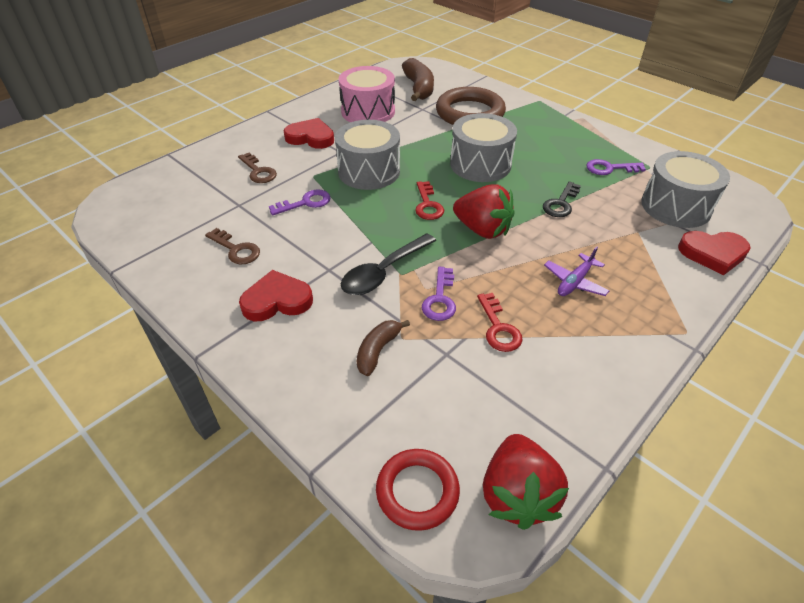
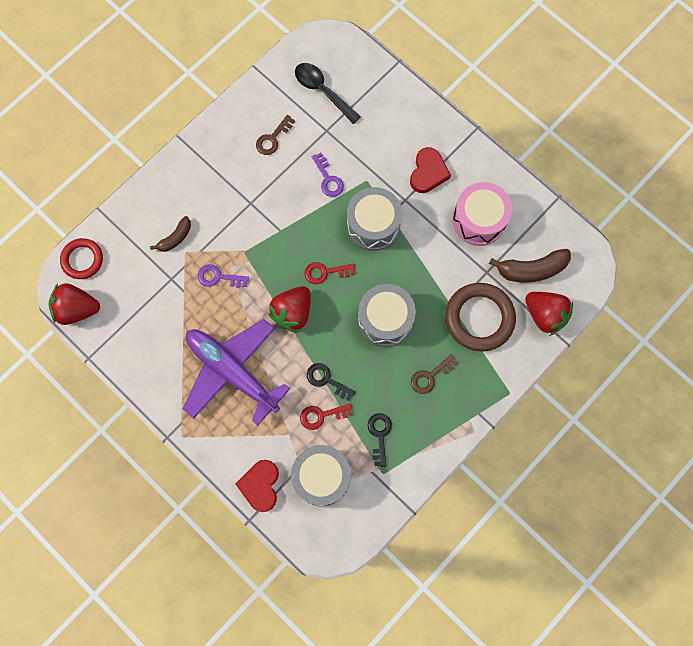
camera: 90 degrees right, 30 degrees up
(258, 171) = (372, 137): brown key -> brown key (430, 376)
(277, 300) = (221, 173): red heart -> none
(378, 350) = (175, 238): brown banana -> brown banana turned 105 degrees clockwise
(383, 272) = (246, 240): black spoon -> black spoon (322, 91)
(462, 83) = (545, 315): none -> red strawberry
(498, 328) = (191, 313): red key -> red key (321, 415)
(574, 282) = (232, 371): purple plane -> purple plane, size x2.43
(610, 168) = (379, 435): purple key -> black key

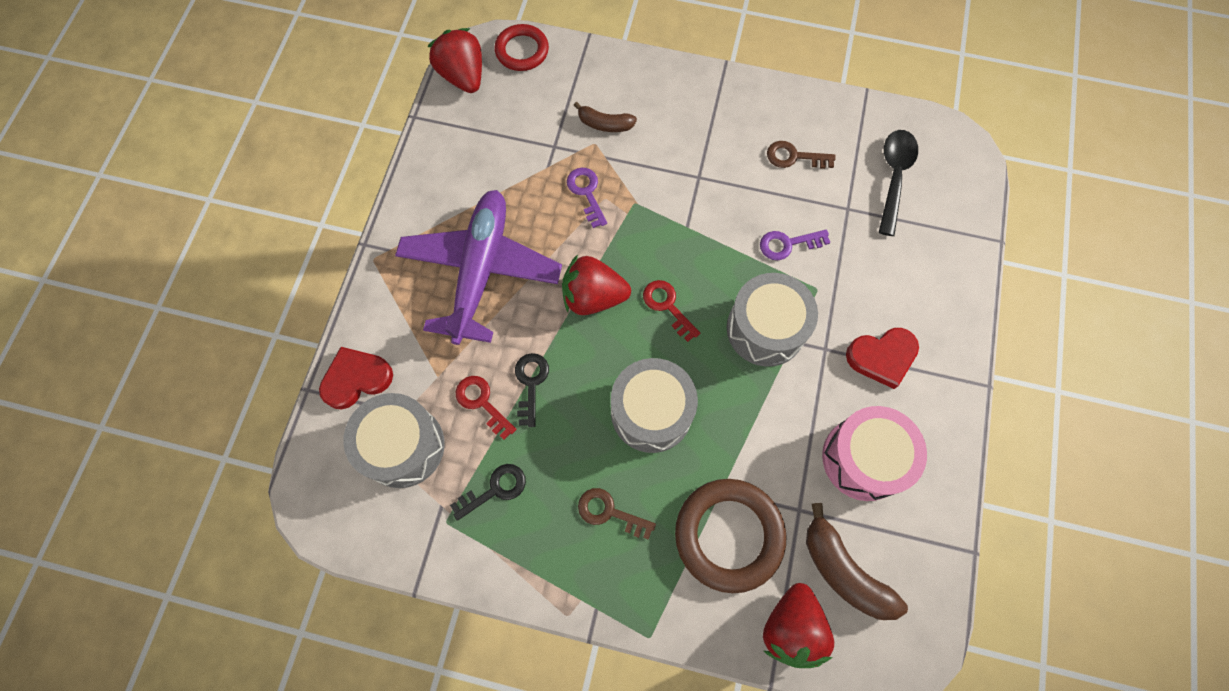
camera: 60 degrees right, 5 degrees down
(328, 179) = (788, 244): purple key -> purple key turned 45 degrees clockwise

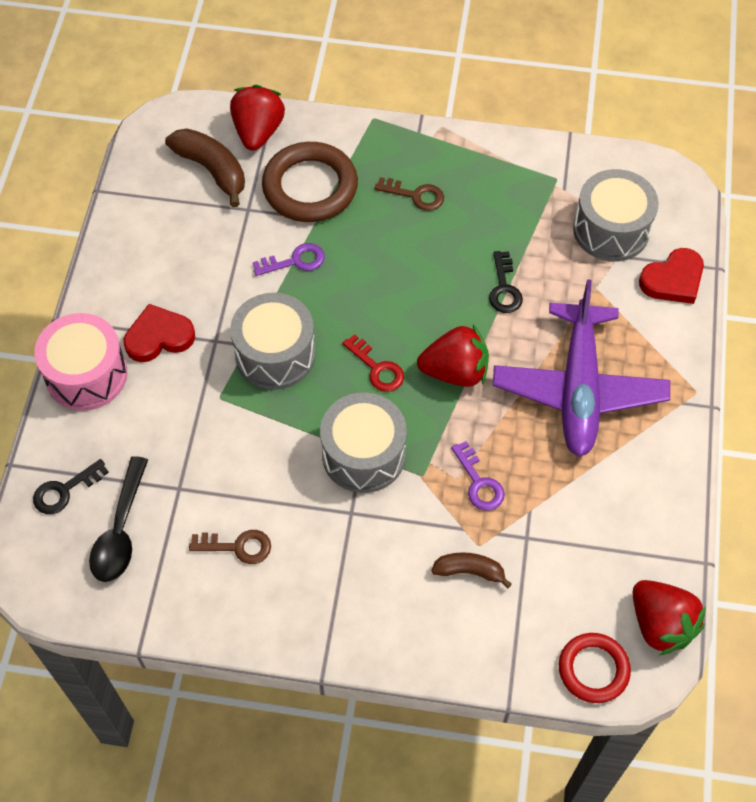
camera: 175 degrees right, 10 degrees down
(482, 403) = (547, 269): red key -> none
(495, 489) = (519, 204): black key -> black key (65, 490)
(651, 412) = (385, 273): grey drum -> grey drum (363, 454)
(788, 244) = (249, 442): purple key -> purple key (295, 261)
(863, 459) = (186, 251): pink drum -> pink drum (86, 375)

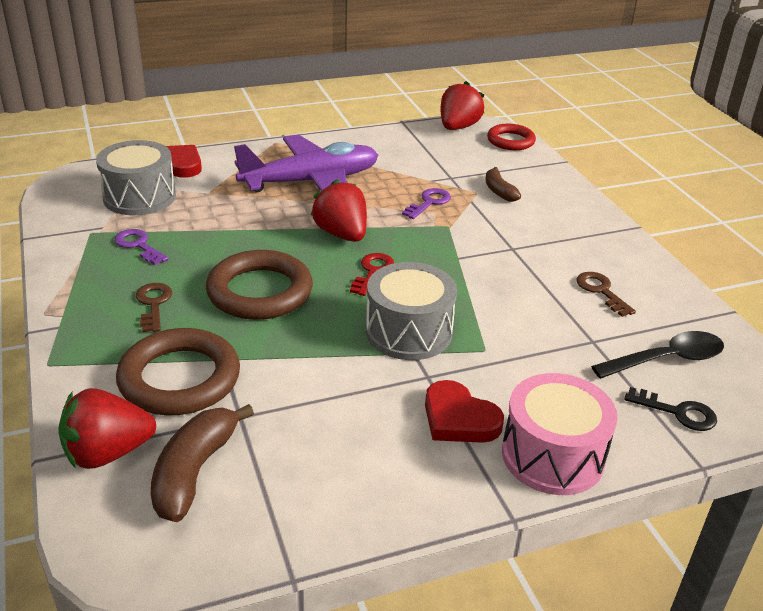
camera: 120 degrees left, 25 degrees down
(295, 261) = (290, 356): purple key -> purple key (138, 245)
(363, 454) = (458, 256): grey drum -> none
(393, 271) = (260, 292): none -> brown ring
(504, 288) = (238, 231): black key -> none

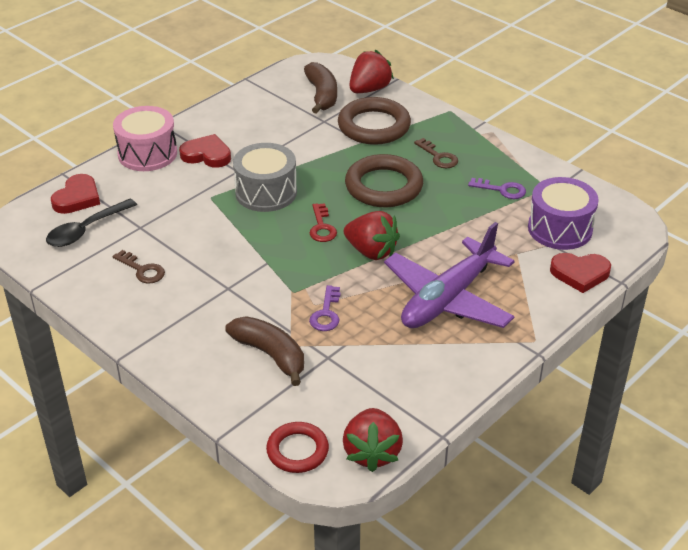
camera: 155 degrees right, 5 degrees up
(139, 197) = (560, 229): grey drum -> purple drum
(499, 191) = (270, 355): brown banana -> brown banana, size x1.65
(677, 412) = (77, 198): black key -> red heart

